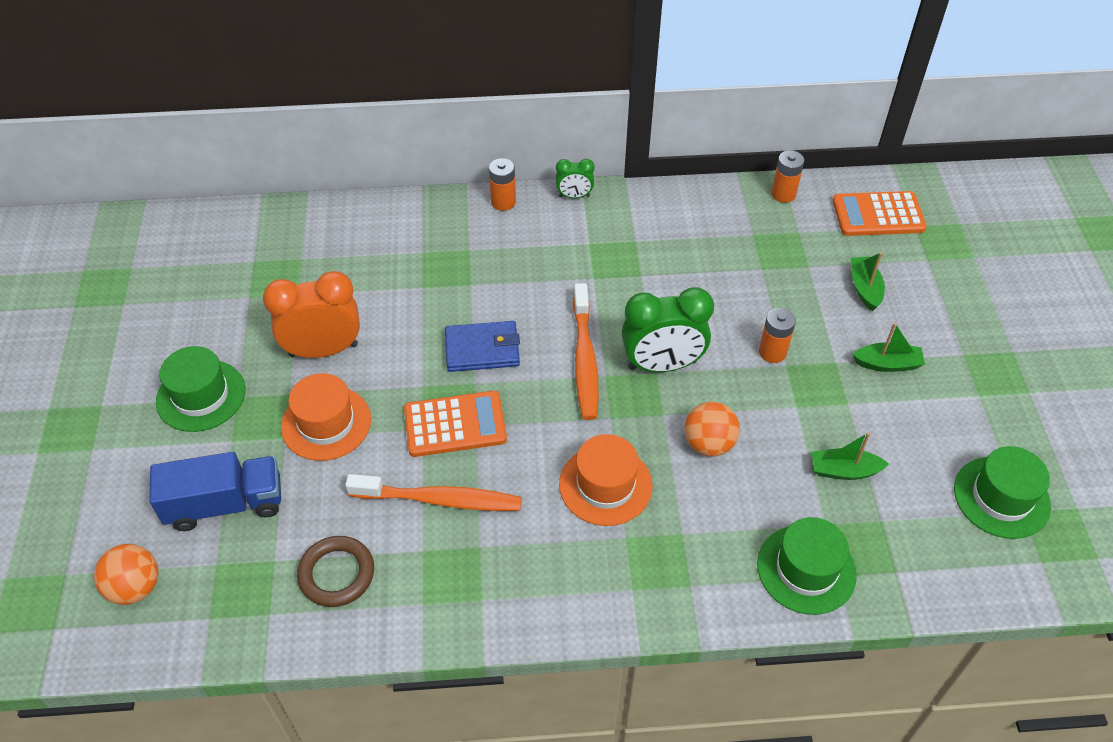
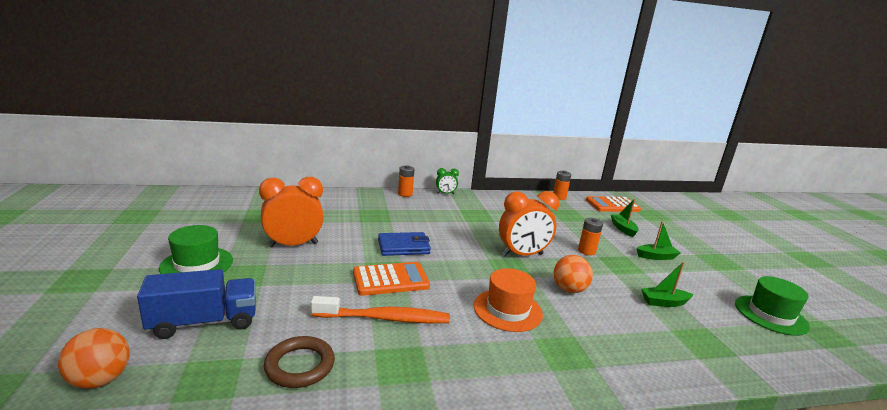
camera: 10 degrees left, 30 degrees down
(326, 423) = (294, 278): orange hat -> none
(584, 360) = (472, 252): orange toothbrush -> none
(662, 365) = (522, 255): green clock -> orange clock
(806, 569) = (674, 355): green hat -> none

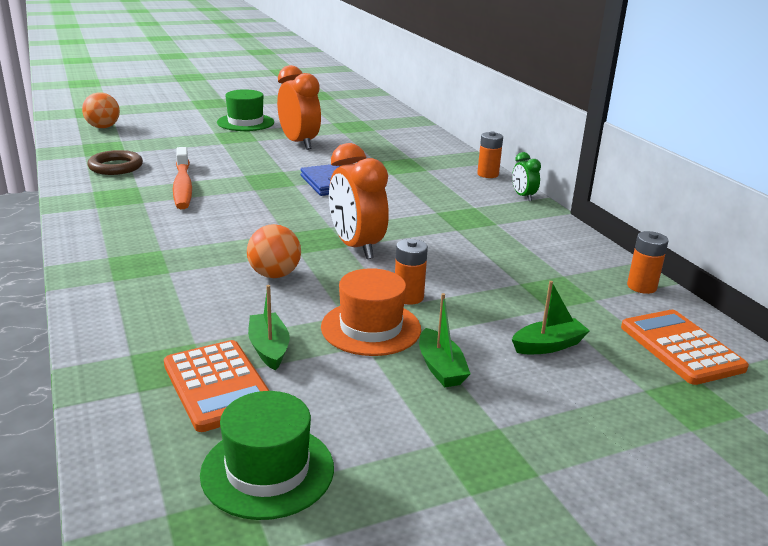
camera: 80 degrees right, 5 degrees up
(204, 322) = (165, 137): blue truck -> none
(390, 280) = (252, 183): orange calculator -> orange calculator (218, 386)
(507, 310) = (212, 237): orange hat -> orange hat (371, 328)

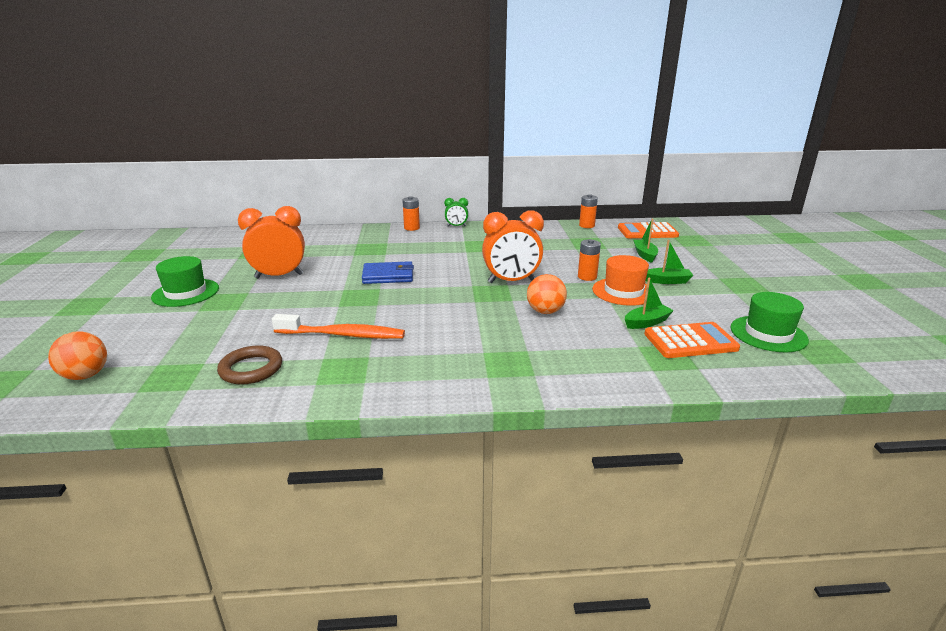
camera: 70 degrees left, 0 degrees up
(269, 348) = (646, 322): green boat -> green boat turned 150 degrees clockwise

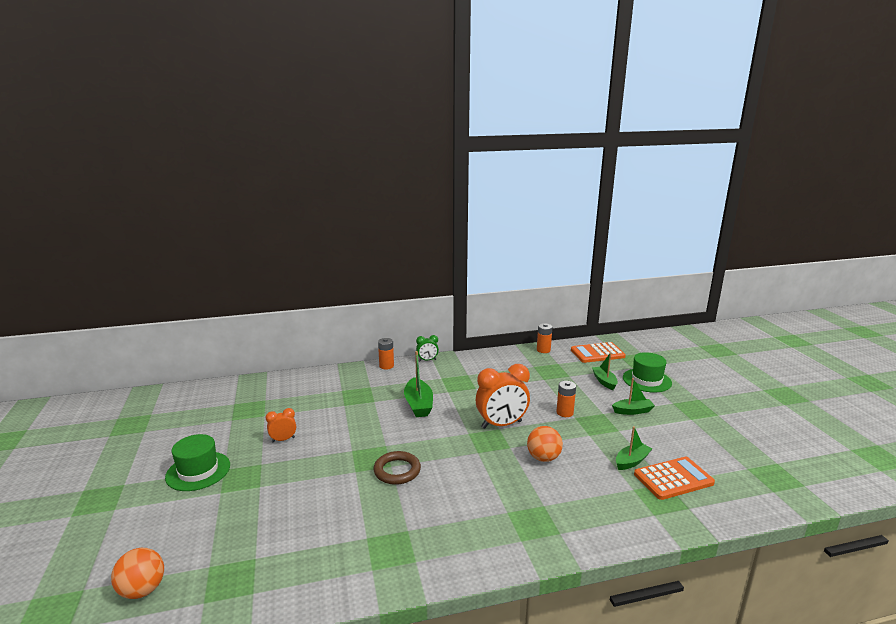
camera: 10 degrees left, 5 degrees down
(251, 369) = (304, 560): brown ring -> brown ring (397, 471)
(279, 276) = (283, 440): orange clock -> orange clock, size x0.51
(343, 335) = (374, 507): orange toothbrush -> none
(388, 276) = (387, 429): blue wallet -> none
(430, 259) = (418, 404): none -> green boat
(623, 291) = (601, 427): orange hat -> none
(768, 334) = (731, 463): green hat -> green hat (646, 380)

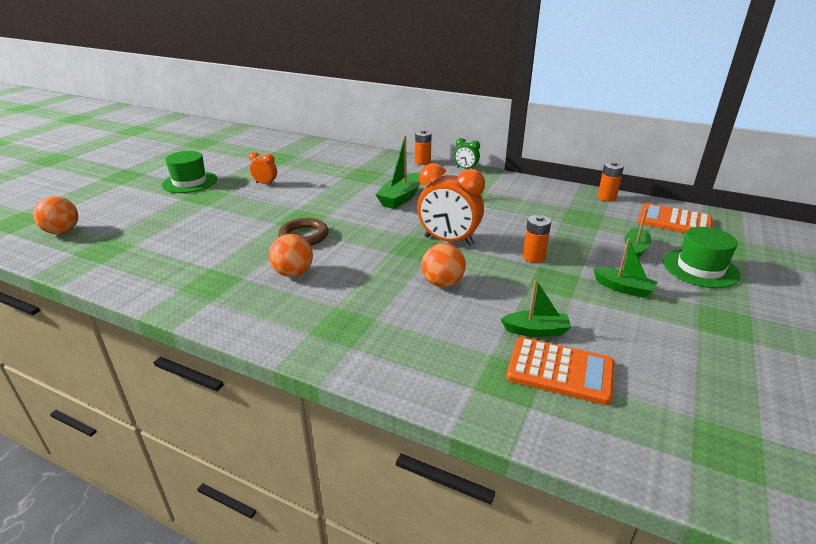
camera: 40 degrees right, 10 degrees up
(439, 504) = (293, 273): none -> orange ball

